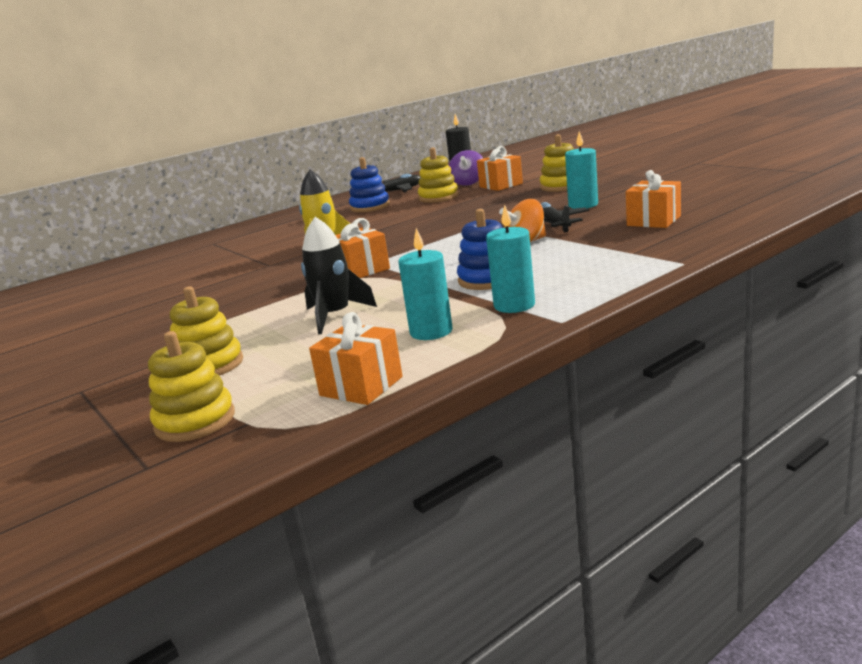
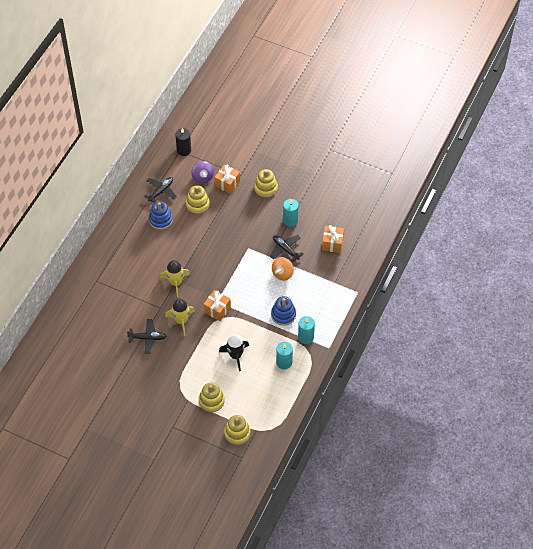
camera: 30 degrees left, 35 degrees up
(205, 289) = (147, 338): none -> black plane
(285, 277) = (181, 321): none -> yellow rocket
(361, 386) = (281, 402): orange gift -> none

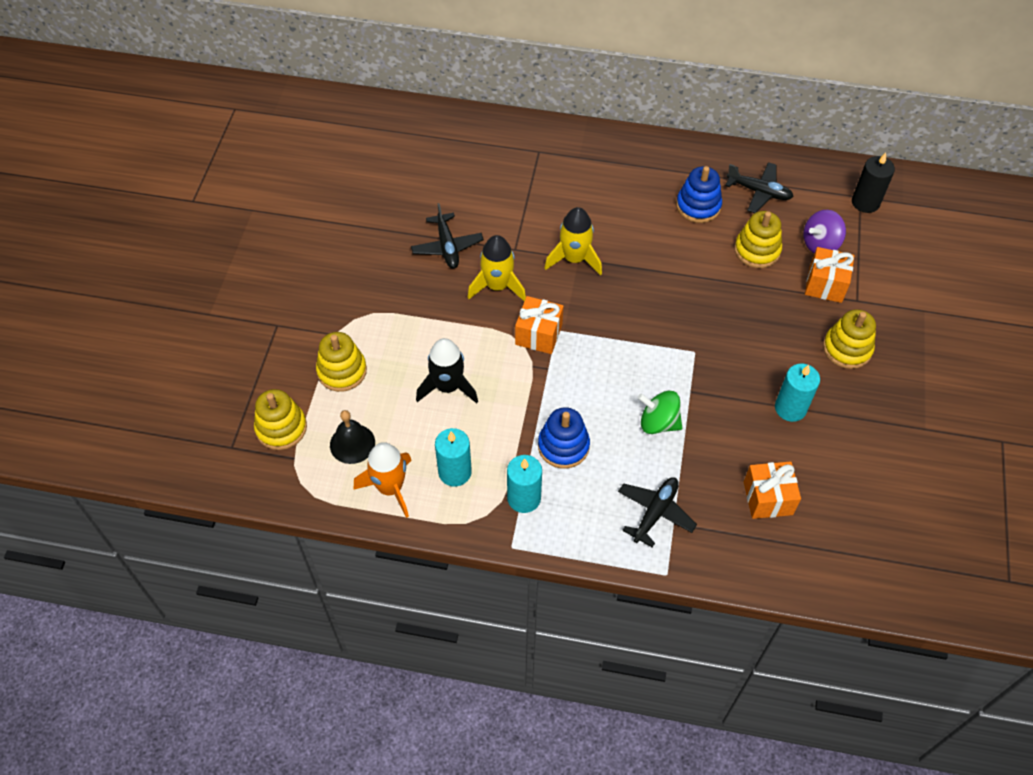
camera: 75 degrees right, 0 degrees up
(255, 403) = (352, 443): none -> black bell
(282, 273) = (658, 423): orange spinning top -> green spinning top
(284, 391) = (390, 488): none -> orange rocket
(285, 249) = (717, 416): black plane -> black plane (655, 513)

